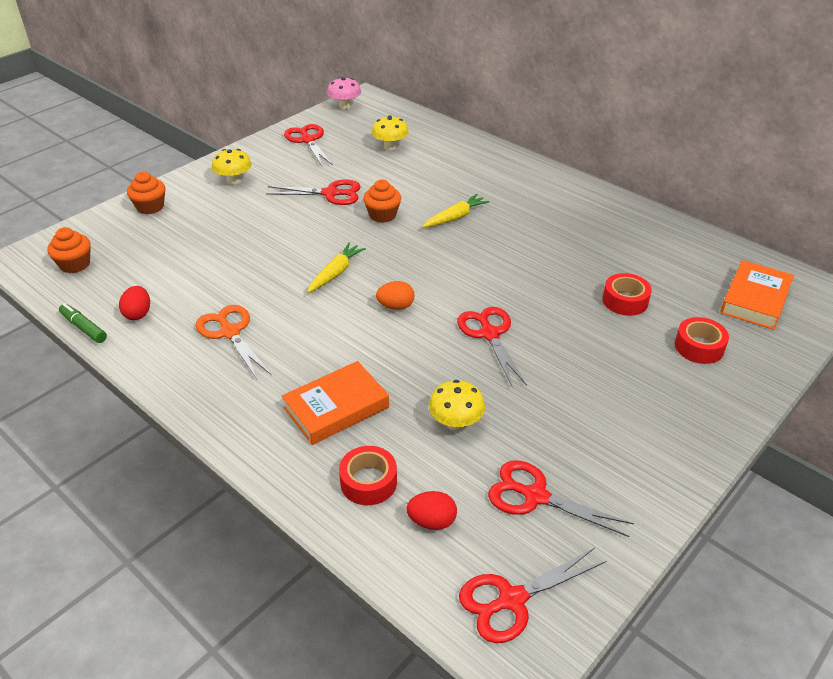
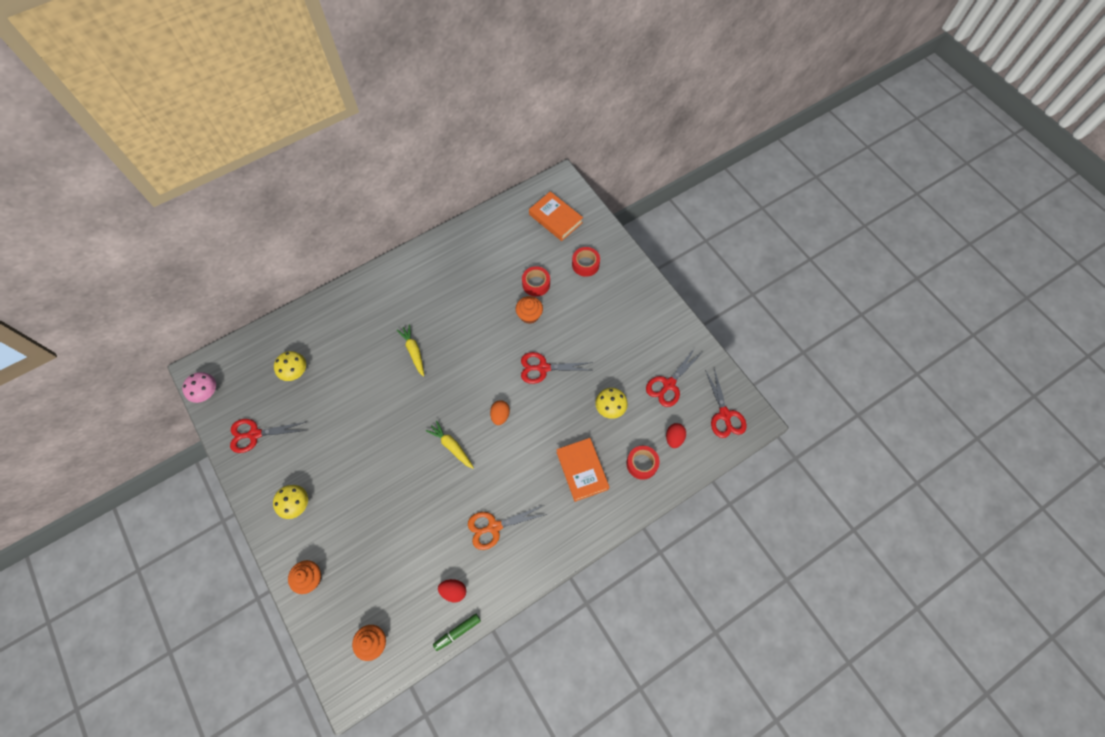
camera: 75 degrees left, 25 degrees up
(330, 193) = (347, 431): red scissors -> none
(382, 215) = (392, 400): orange cupcake -> orange cupcake (529, 315)

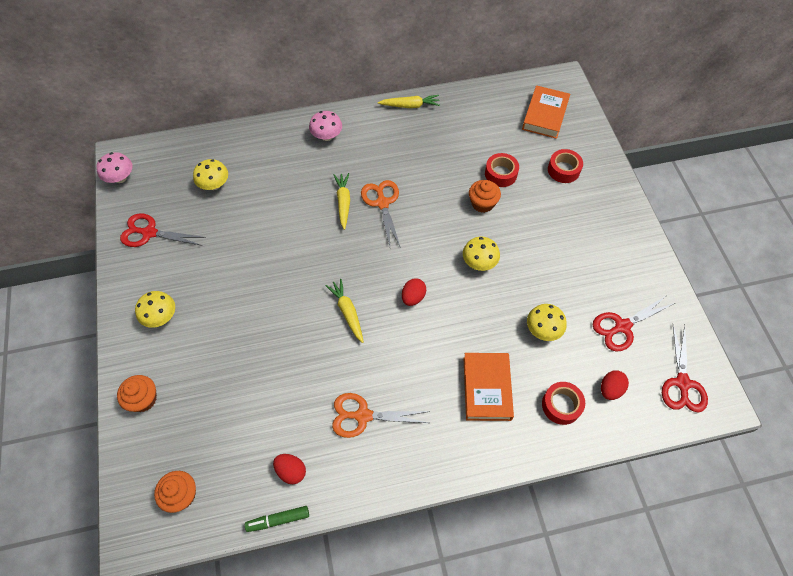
camera: 20 degrees right, 5 degrees down
(377, 295) = (327, 136): none -> pink mushroom
(439, 244) = (410, 105): none -> yellow carrot
(447, 341) = (382, 203): none -> orange scissors
(500, 415) = (413, 297): orange egg -> red egg
(543, 368) = (479, 262): red scissors -> yellow mushroom
(555, 218) = (545, 115): orange book -> orange book turned 45 degrees clockwise

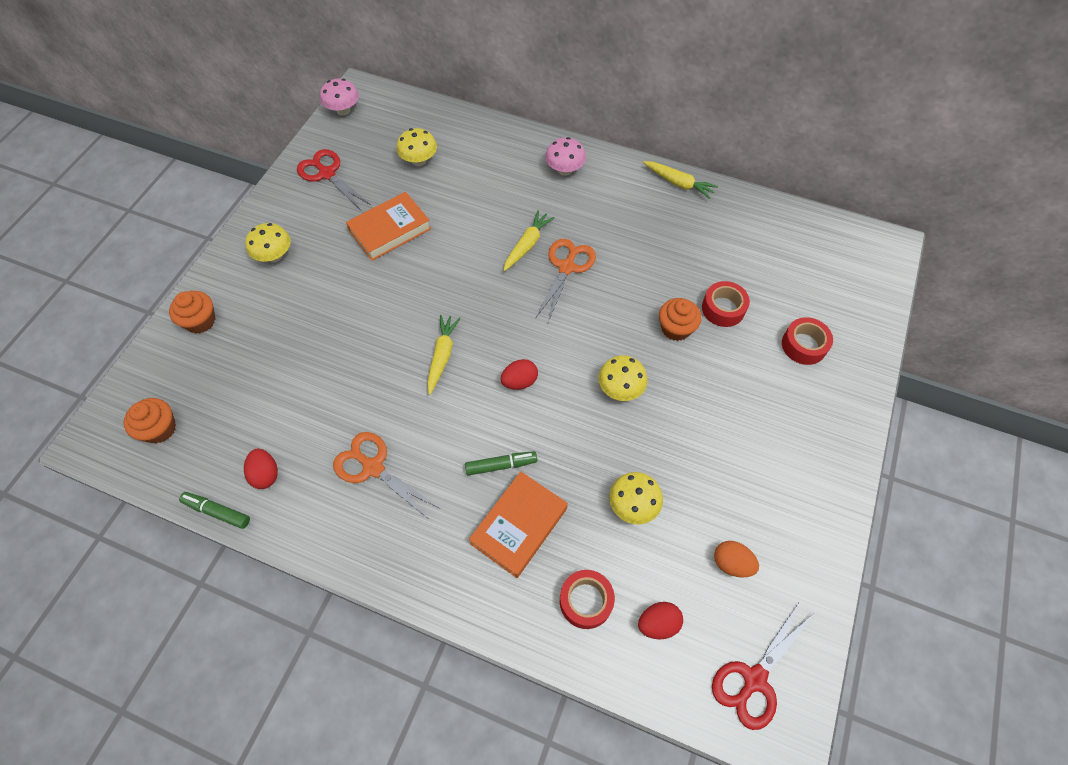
camera: 35 degrees right, 0 degrees up
(445, 358) = (501, 465): none -> green marker
(545, 115) = (830, 272): orange book -> orange book (390, 230)
(622, 326) = (731, 563): red scissors -> orange egg

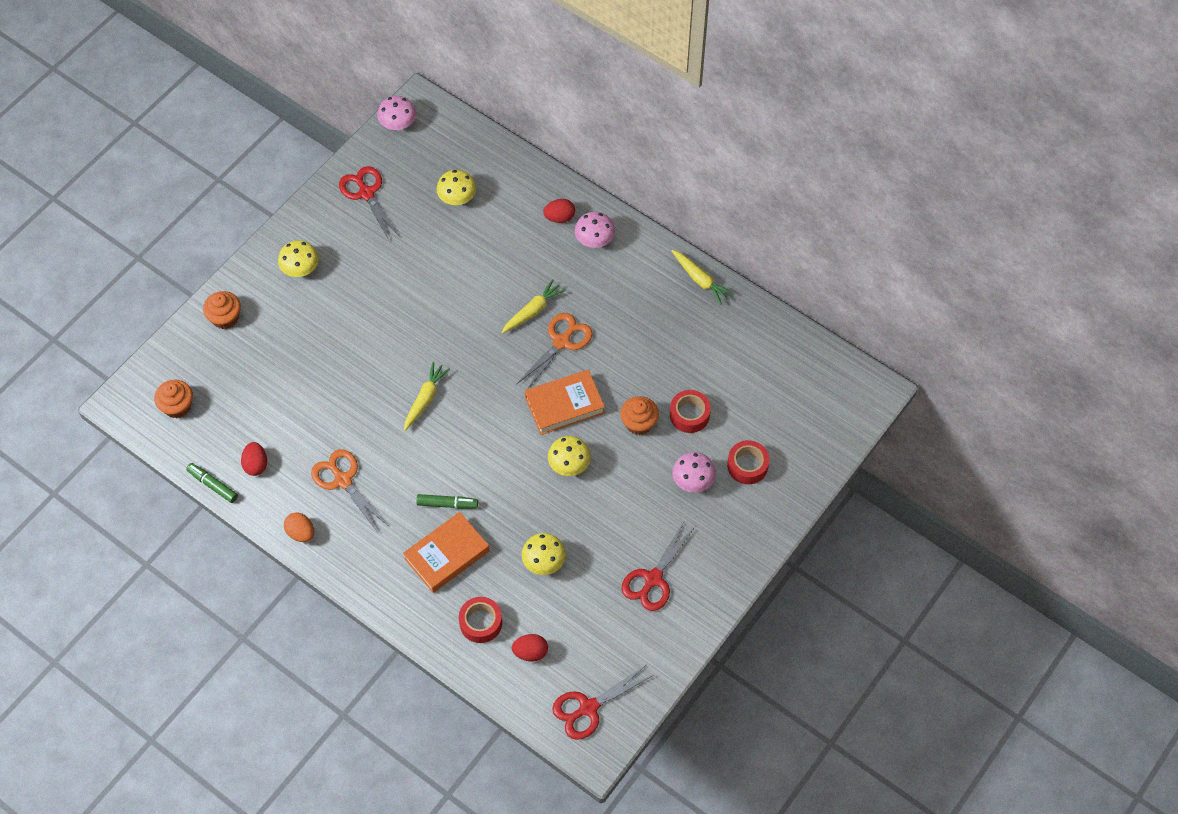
camera: 15 degrees right, 0 degrees up
(390, 230) = (410, 266): orange book -> orange book (564, 405)
(519, 381) = (485, 438): red egg -> red egg (559, 217)
(731, 563) = (606, 625): orange egg -> orange egg (301, 533)
(756, 374) = (693, 481): none -> pink mushroom
(761, 493) = (653, 579): none -> red scissors

